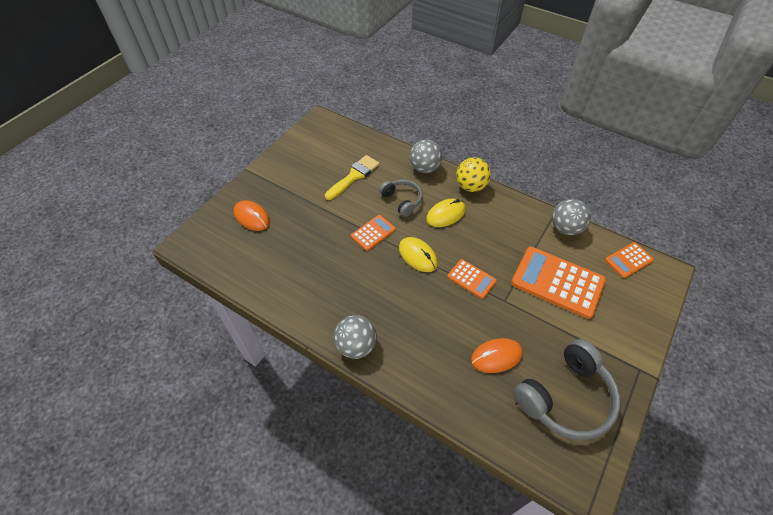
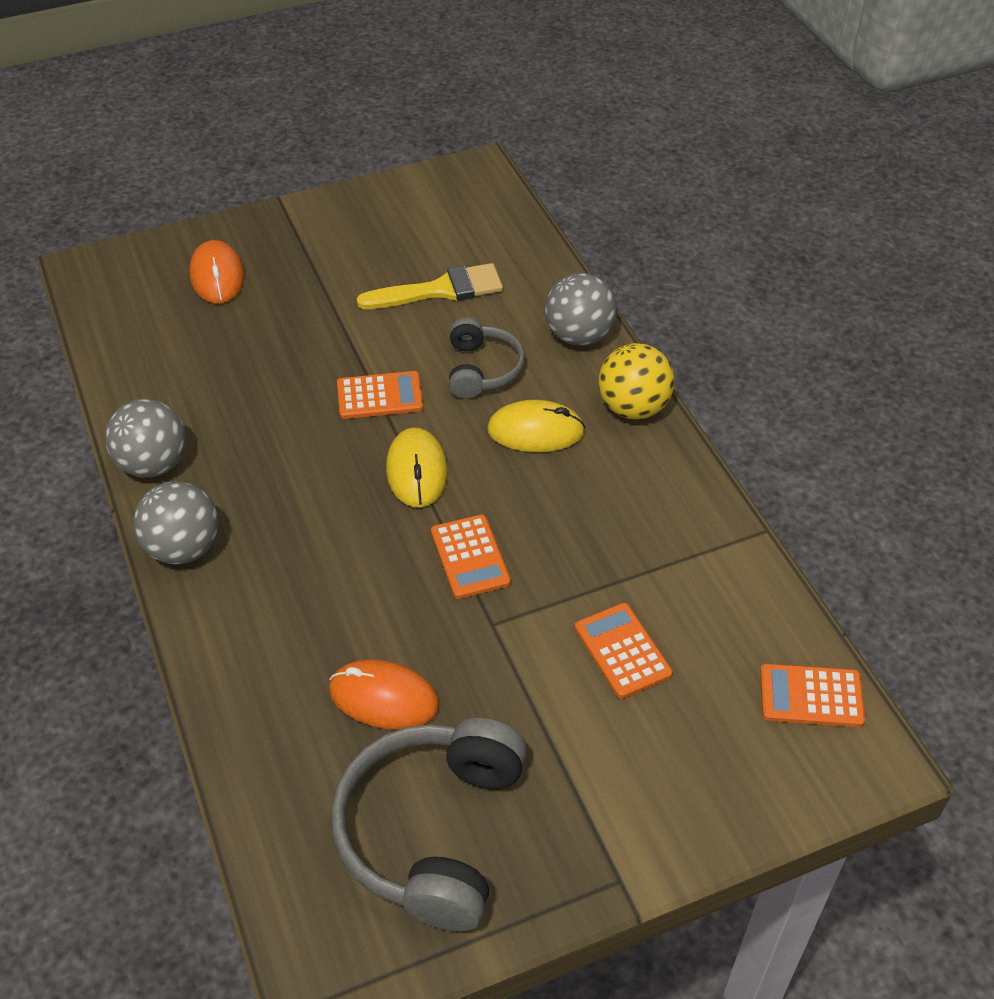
camera: 35 degrees right, 5 degrees down
(557, 282) = (622, 651): orange calculator -> orange calculator, size x0.52
(565, 228) = (741, 572): grey ball -> grey ball (153, 464)
(565, 397) = (433, 831): grey headphones -> grey headphones turned 105 degrees clockwise

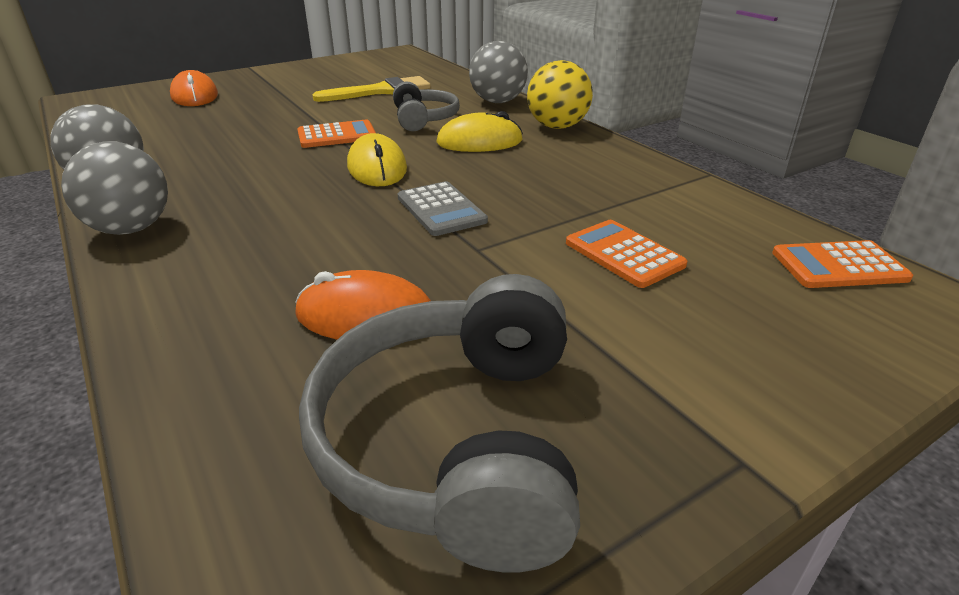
camera: 10 degrees left, 15 degrees down
(470, 557) = (441, 209): orange calculator -> grey calculator

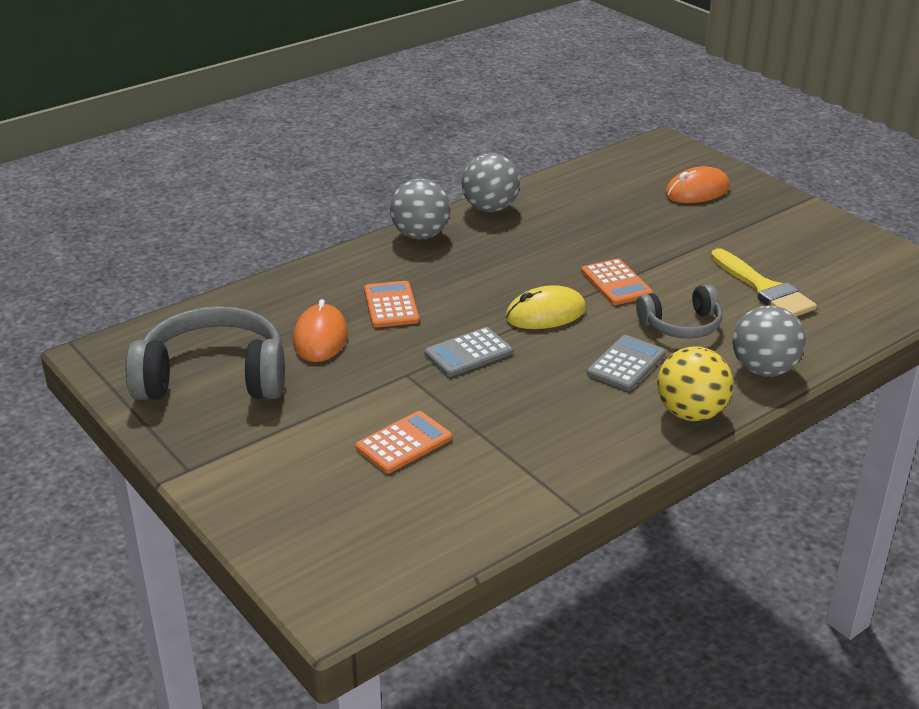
camera: 85 degrees right, 0 degrees up
(479, 142) = (626, 364): yellow mouse -> grey calculator
(839, 266) = (393, 559): orange calculator -> orange calculator (391, 305)

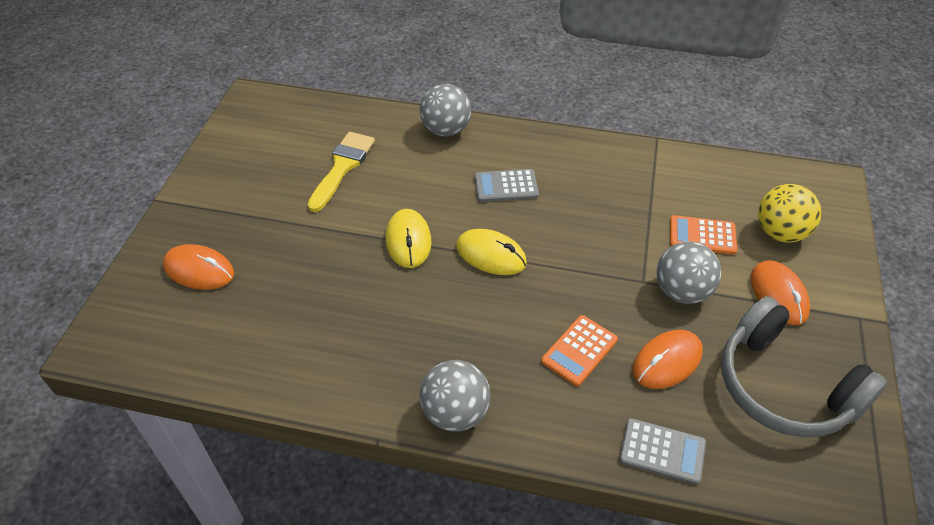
camera: 130 degrees left, 15 degrees up
(280, 439) = (778, 295): none -> orange mouse
(468, 353) = (583, 265): grey calculator -> grey calculator (662, 451)
(490, 208) = (356, 395): grey ball -> grey ball (681, 291)
(616, 283) = (408, 241): orange calculator -> yellow mouse
(681, 325) = (432, 183): grey headphones -> none
(691, 413) = (524, 138): yellow ball -> yellow ball (780, 233)

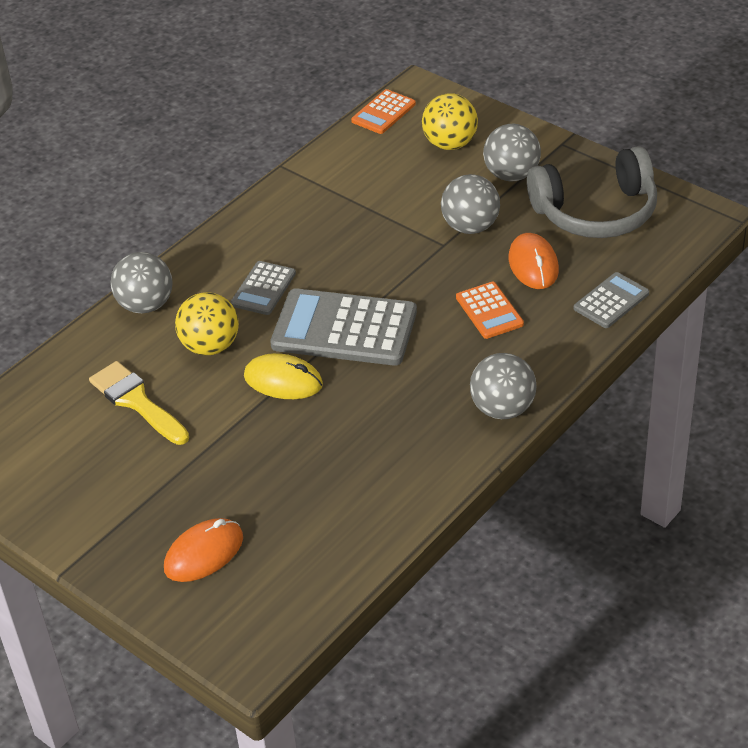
camera: 60 degrees left, 5 degrees down
(423, 182) = (210, 346): none -> yellow ball
(491, 255) = (344, 329): yellow mouse -> grey calculator
(702, 235) = (420, 189): orange calculator -> orange calculator (383, 112)
(778, 295) = (511, 175): orange mouse -> grey ball

